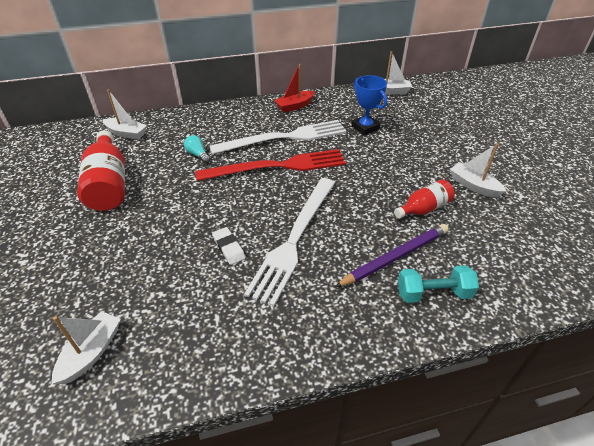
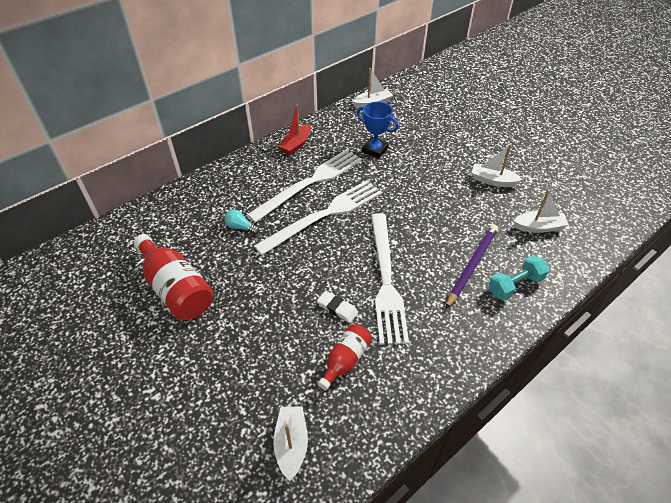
camera: 25 degrees left, 5 degrees up
(126, 133) = (147, 227): white boat -> white boat (538, 227)
(277, 166) = (324, 215): red fork -> white fork
(423, 209) = (468, 215): red bottle -> red bottle (345, 360)

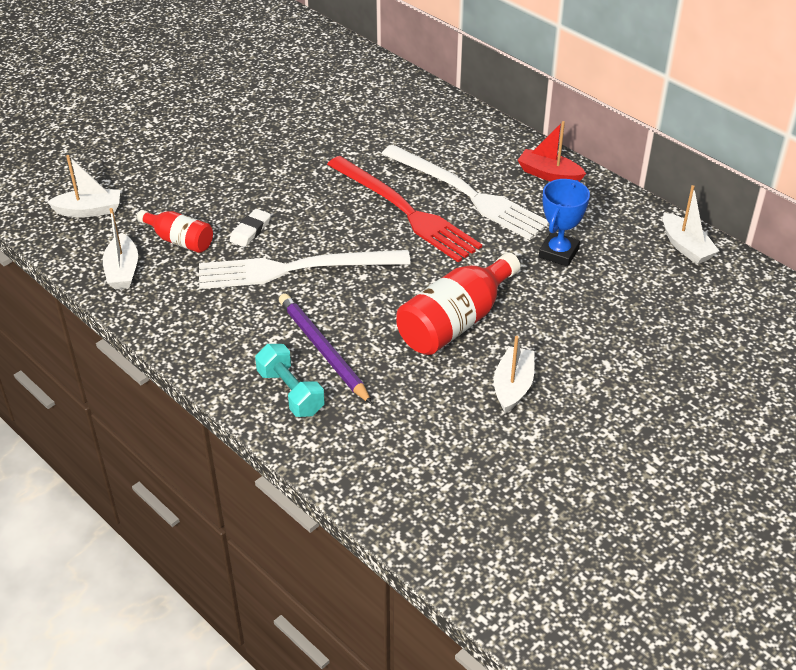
camera: 85 degrees right, 5 degrees down
(176, 288) = (277, 114): red bottle -> red bottle (455, 322)
(240, 227) = (374, 145): turquoise light bulb -> none
(324, 215) = (405, 211): white fork -> red fork
(472, 266) = (323, 350): purple pencil -> purple pencil turned 150 degrees counterclockwise
(538, 227) = (410, 432): white boat -> white boat (122, 271)

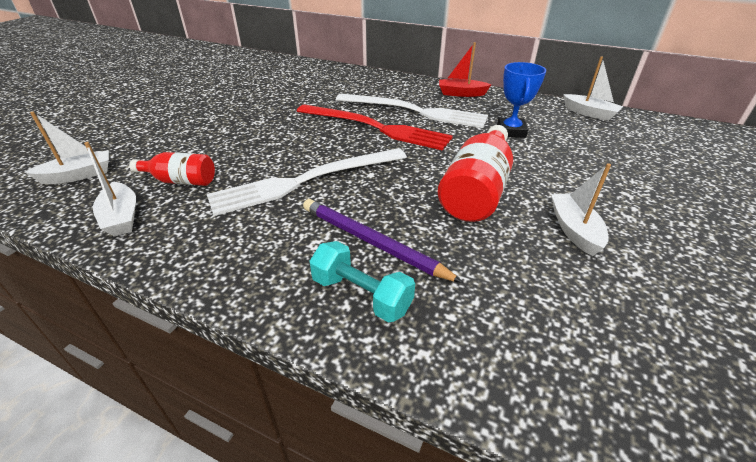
camera: 20 degrees left, 5 degrees down
(250, 231) = (249, 162): white eraser -> none

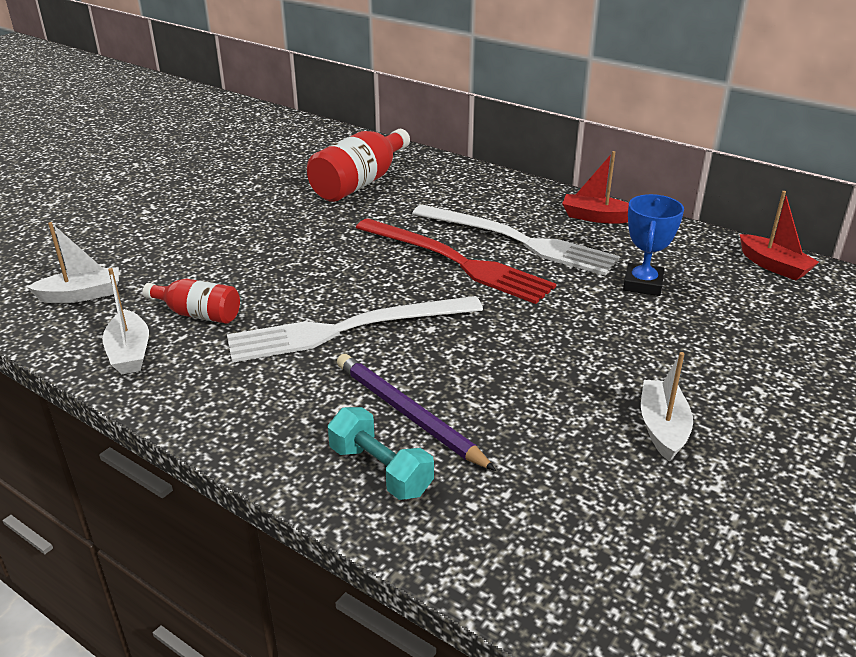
camera: 10 degrees right, 5 degrees down
(477, 190) = (560, 364): red bottle -> red bottle (360, 183)
(589, 113) = (774, 266): white boat -> red boat

